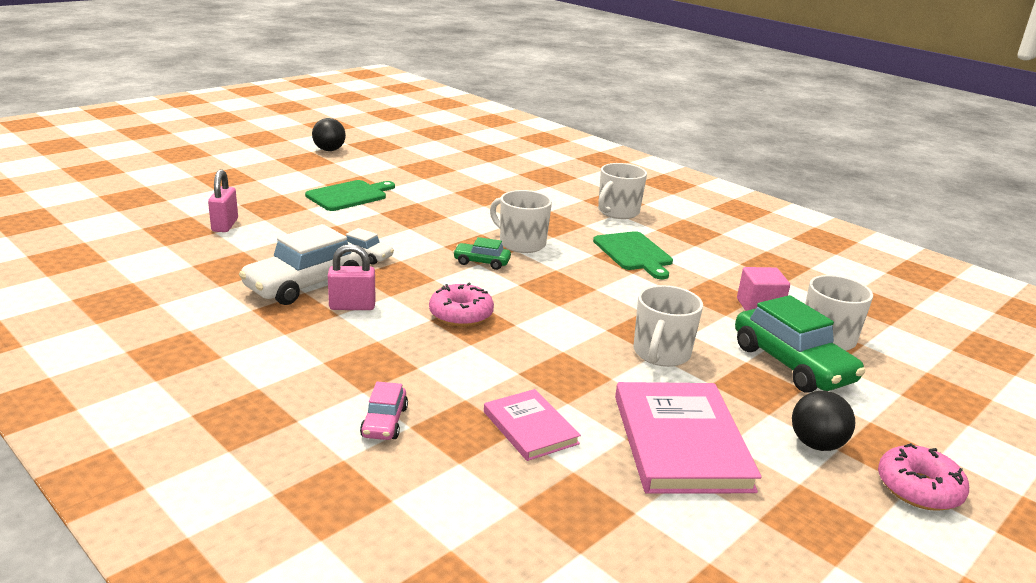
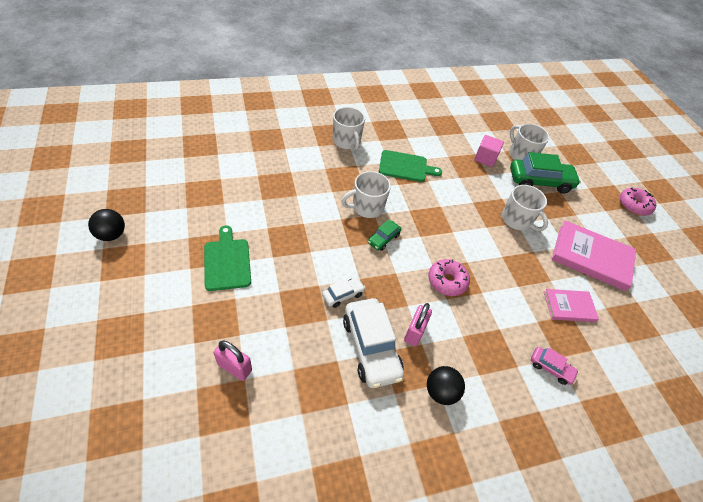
camera: 65 degrees left, 25 degrees up
(816, 444) = (601, 215): black ball -> black ball (440, 392)

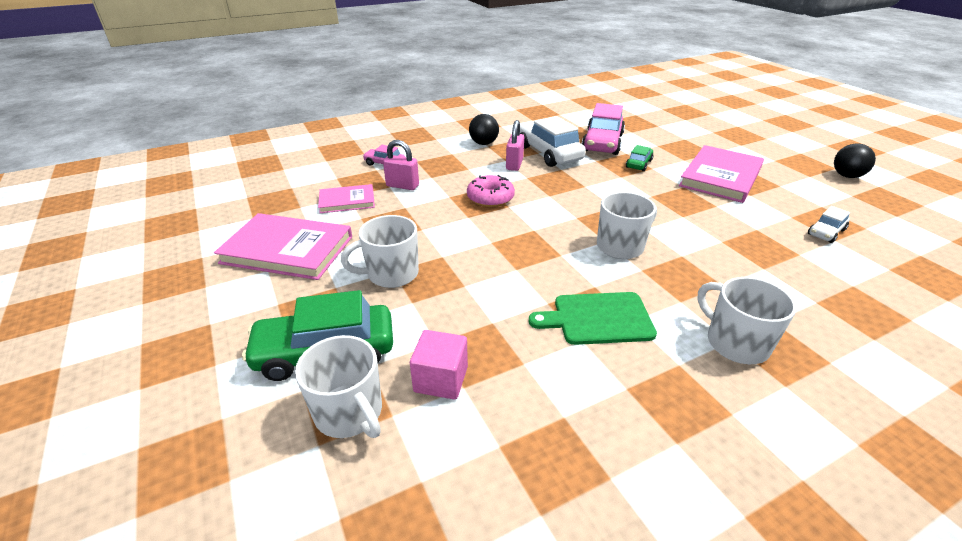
camera: 175 degrees right, 15 degrees down
(227, 261) = (720, 177): green cutting board -> pink book
(234, 367) = (643, 134): pink padlock -> pink padlock (402, 186)
(299, 357) = (602, 143): none -> pink car
(343, 295) = (593, 174): white car -> white car (826, 232)
(383, 239) = (578, 219): green car -> green car (638, 164)
(517, 220) = (391, 274): white mug -> white mug turned 60 degrees counterclockwise
(634, 205) = (133, 347): pink donut -> none

